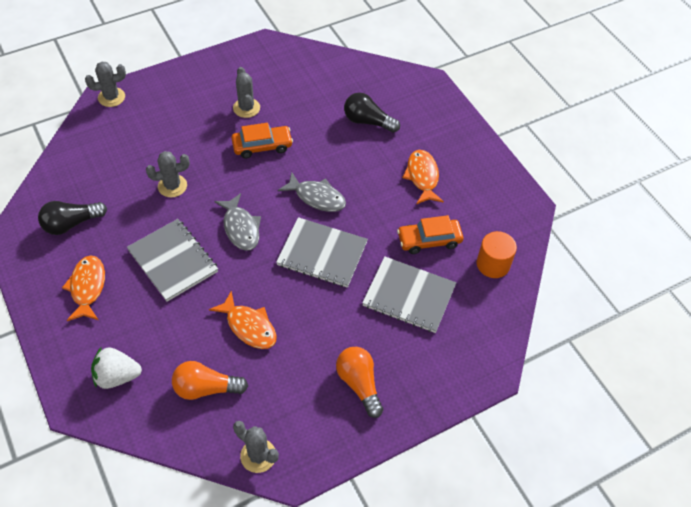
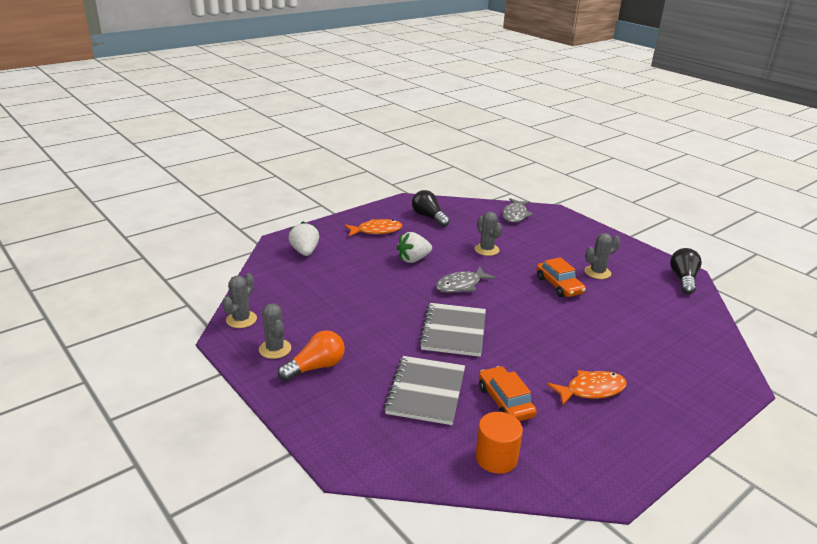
camera: 80 degrees right, 25 degrees down
(111, 97) = (557, 214): grey cactus -> grey cactus (275, 349)
(173, 261) = (413, 259): grey notebook -> white strawberry
(206, 388) = (300, 288): orange light bulb -> none
(249, 326) = (362, 301): orange fish -> none
(317, 197) = (518, 321): grey fish -> grey fish (515, 215)
(368, 121) = (640, 344): black light bulb -> black light bulb (683, 279)

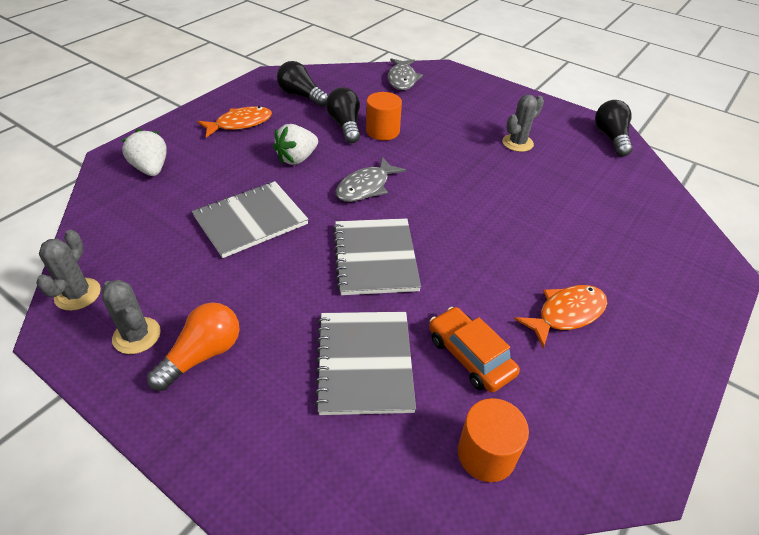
camera: 15 degrees left, 15 degrees up
(368, 294) = (251, 220): none -> grey notebook
(458, 242) = (345, 125): none -> black light bulb
(486, 250) = (382, 131): grey cactus -> orange cylinder
(559, 285) = (481, 168): orange car -> none

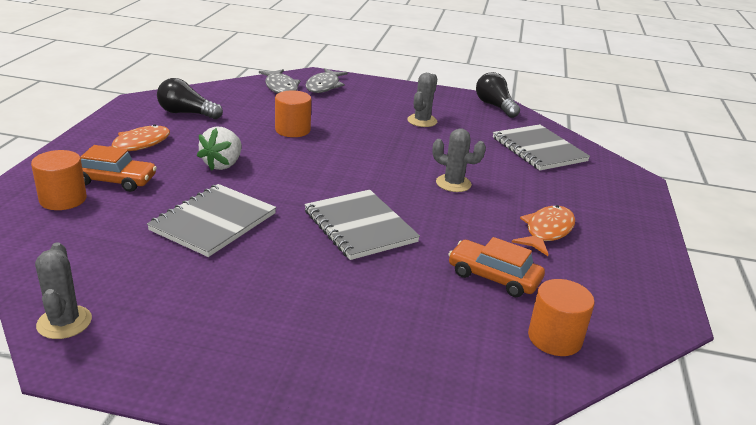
camera: 25 degrees left, 15 degrees down
(137, 335) = (164, 340): grey cactus -> grey cactus (453, 183)
(151, 169) = (63, 199): white strawberry -> orange cylinder
(200, 157) = (114, 180): none -> orange car
(203, 355) = (249, 337): orange light bulb -> none
(345, 125) = (252, 131): black light bulb -> none
(365, 363) = (409, 304): grey notebook -> grey notebook (539, 149)
(366, 187) = (310, 175): grey fish -> grey fish (324, 86)

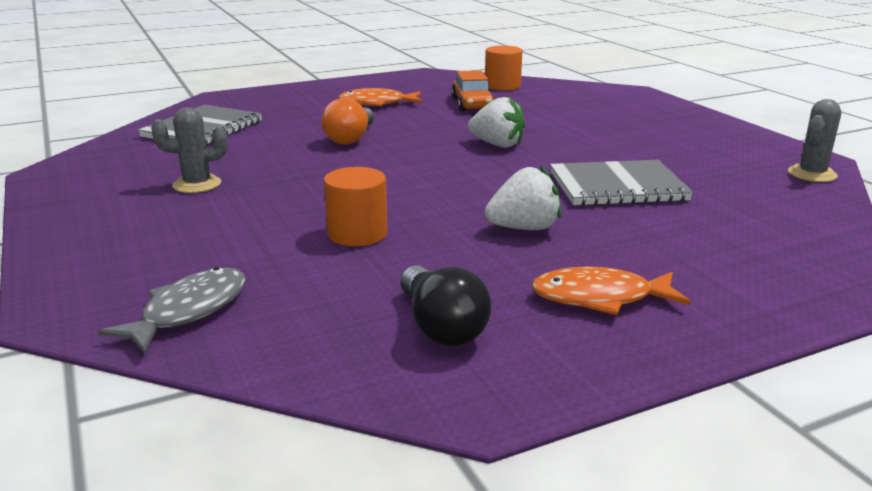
camera: 125 degrees left, 5 degrees down
(63, 199) = (767, 261): orange cylinder -> none
(114, 180) = (683, 260): orange car -> none
(324, 86) = (129, 281): grey fish -> none
(360, 226) = (497, 145): grey notebook -> white strawberry
(453, 183) = (351, 138): grey cactus -> orange light bulb
(495, 106) = (76, 166): black light bulb -> none

